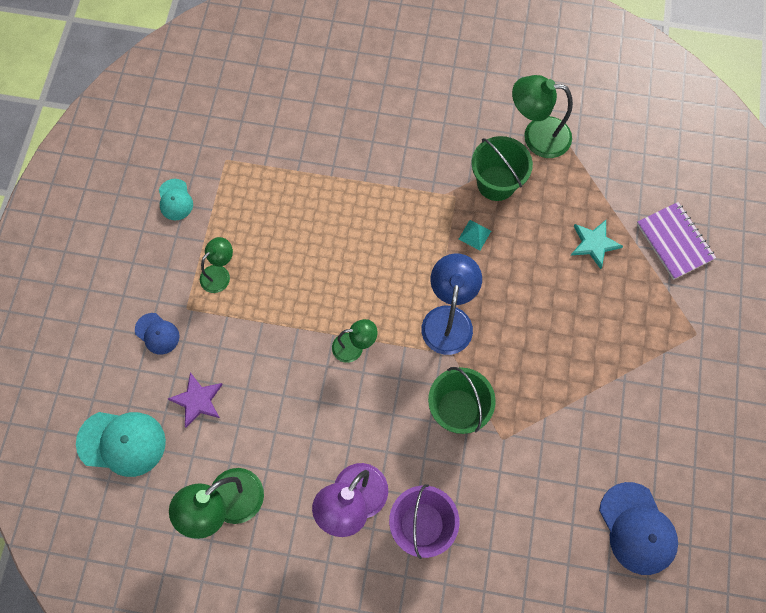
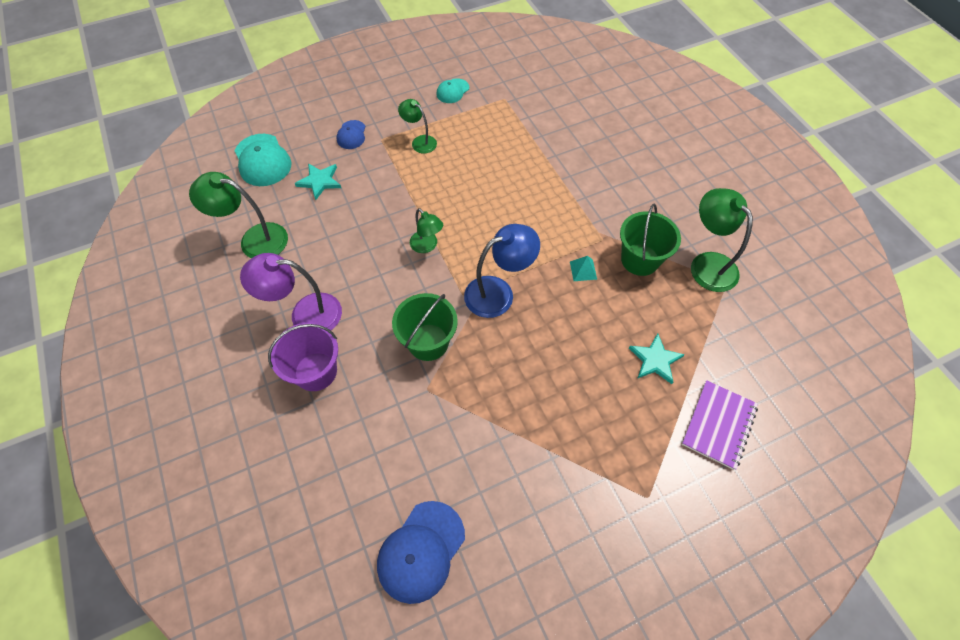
camera: 55 degrees right, 10 degrees down
(197, 400) = (319, 181): purple star -> turquoise star
(220, 274) = (420, 142): green lamp -> green lamp turned 150 degrees counterclockwise

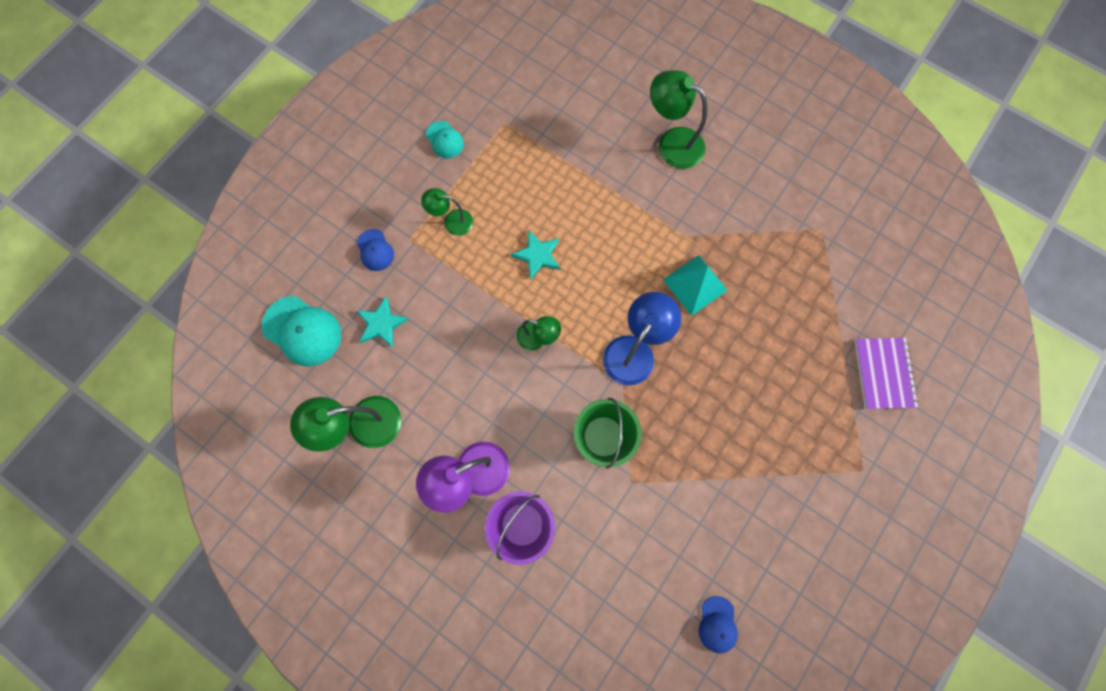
camera: 30 degrees left, 15 degrees up
(421, 551) = (717, 624): blue cap -> blue cap, size x0.57
(452, 91) = (445, 140): turquoise cap -> turquoise cap turned 45 degrees counterclockwise
(583, 270) = (695, 284): turquoise pyramid -> turquoise pyramid, size x1.88
(640, 259) = (738, 246): green bucket -> none
(655, 360) = (804, 341): turquoise star -> turquoise star (538, 255)
(707, 264) = (797, 218): green lamp -> green lamp (672, 143)

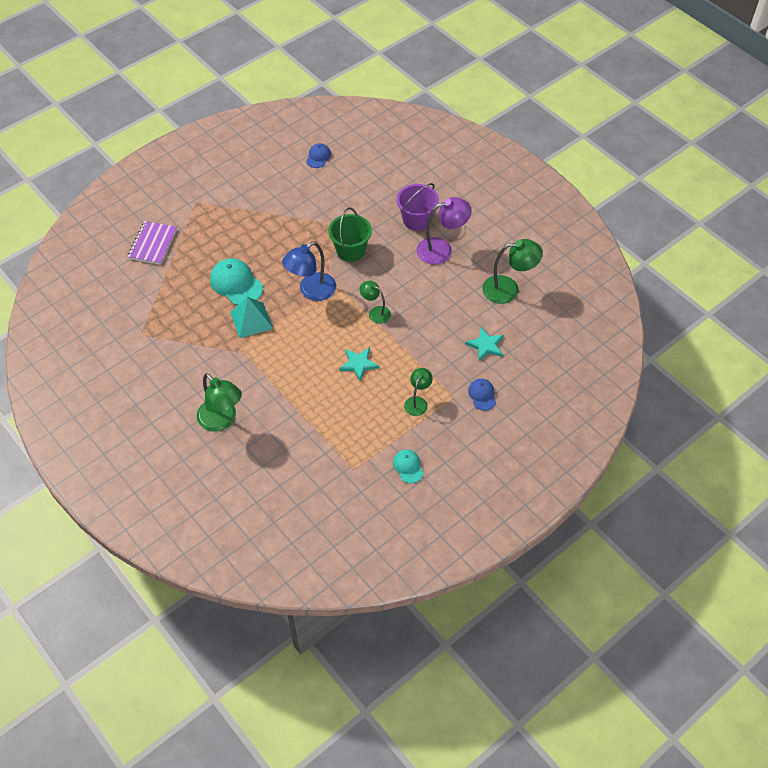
camera: 165 degrees left, 20 degrees down
(302, 331) = (545, 353): turquoise cap -> turquoise cap (236, 283)
(452, 221) = (417, 402): green lamp -> green lamp turned 90 degrees counterclockwise

